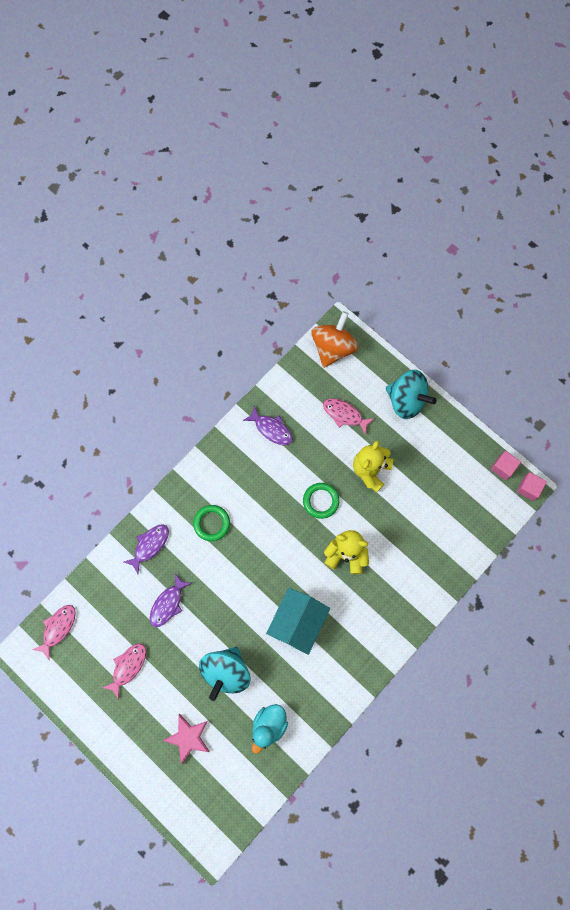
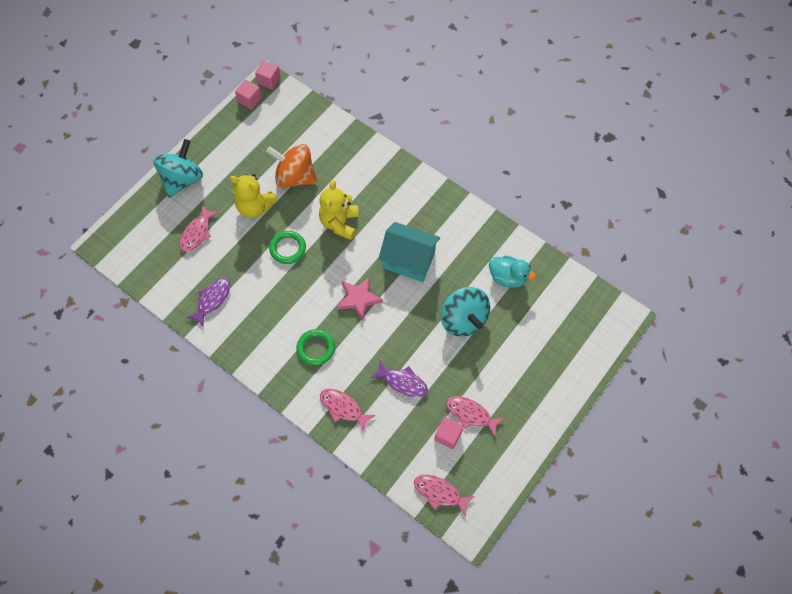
camera: 95 degrees left, 10 degrees down
(110, 642) = (448, 436): none -> pink cube
(149, 545) = (343, 408): purple fish -> pink fish
(188, 737) = (530, 348): pink star -> pink star (358, 299)
(226, 672) = (463, 320): turquoise spinning top -> turquoise spinning top turned 45 degrees clockwise
(333, 347) = (123, 248): orange spinning top -> orange spinning top (295, 177)

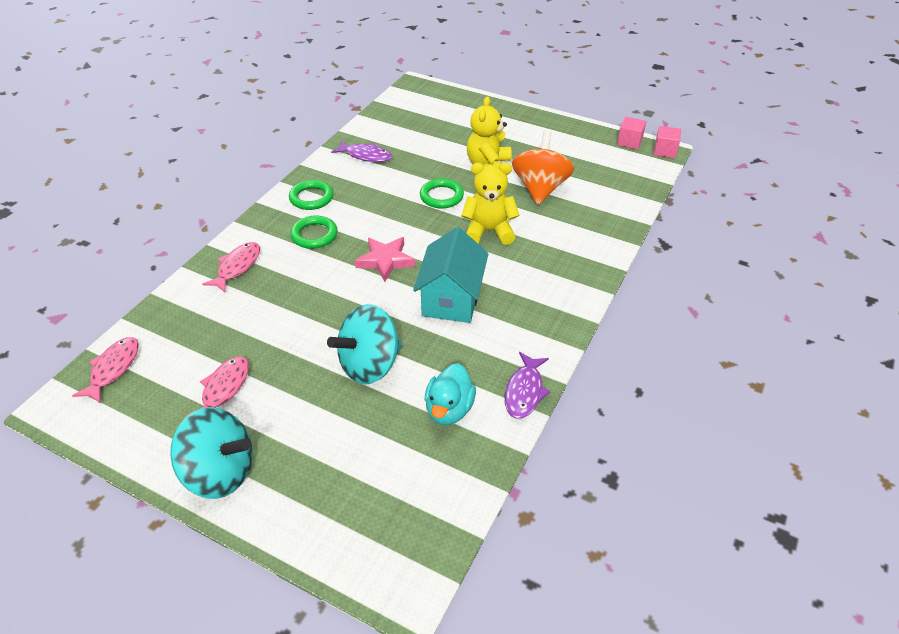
camera: 80 degrees right, 20 degrees down
(182, 179) = (505, 116): turquoise spinning top -> turquoise spinning top (220, 472)
(197, 233) = (443, 134): pink fish -> none
(264, 348) = (311, 198): none -> green ring
(402, 382) = (272, 314): purple fish -> purple fish (524, 391)
(448, 436) = (193, 368): pink cube -> none

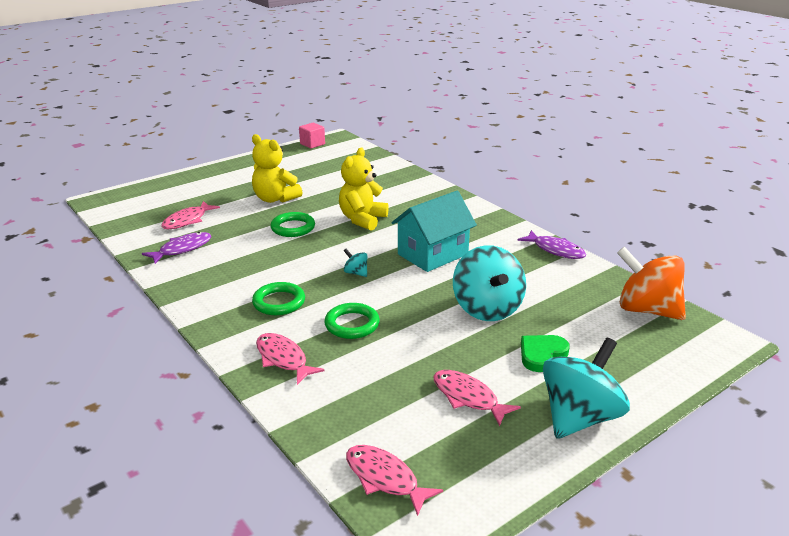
camera: 65 degrees left, 15 degrees down
(308, 424) = (542, 355): none -> green heart
(311, 198) = (215, 292): green ring -> green ring (352, 324)
(385, 261) = (356, 273): pink star -> turquoise spinning top
(413, 138) = (187, 220): none -> pink fish
(449, 409) = (558, 284): turquoise duck -> none
(451, 299) = (432, 254): turquoise house -> turquoise house turned 75 degrees counterclockwise
(540, 188) = (330, 187): orange spinning top -> orange spinning top (646, 310)
(665, 151) = (338, 137): pink cube -> none

